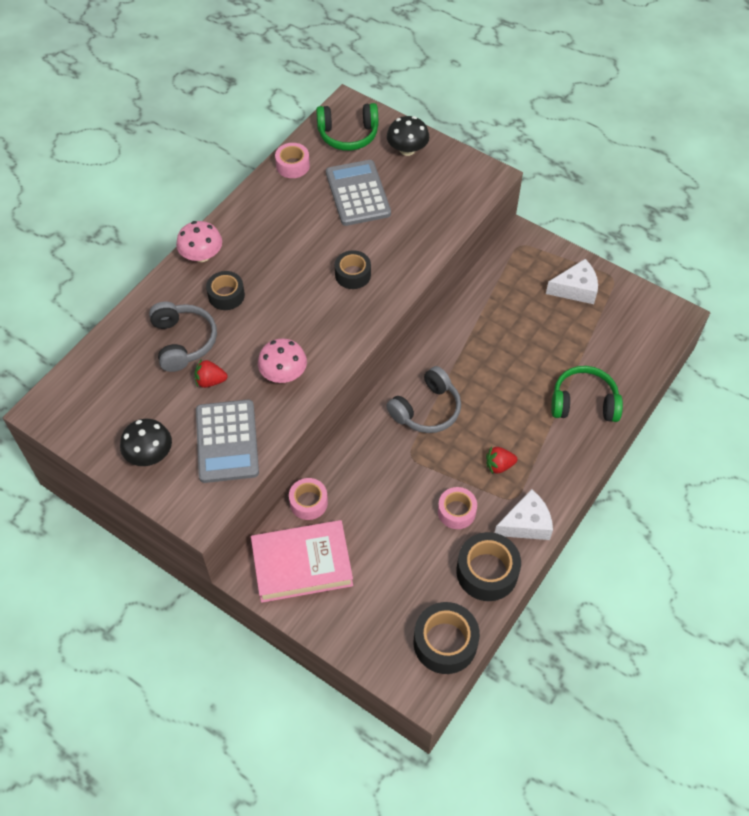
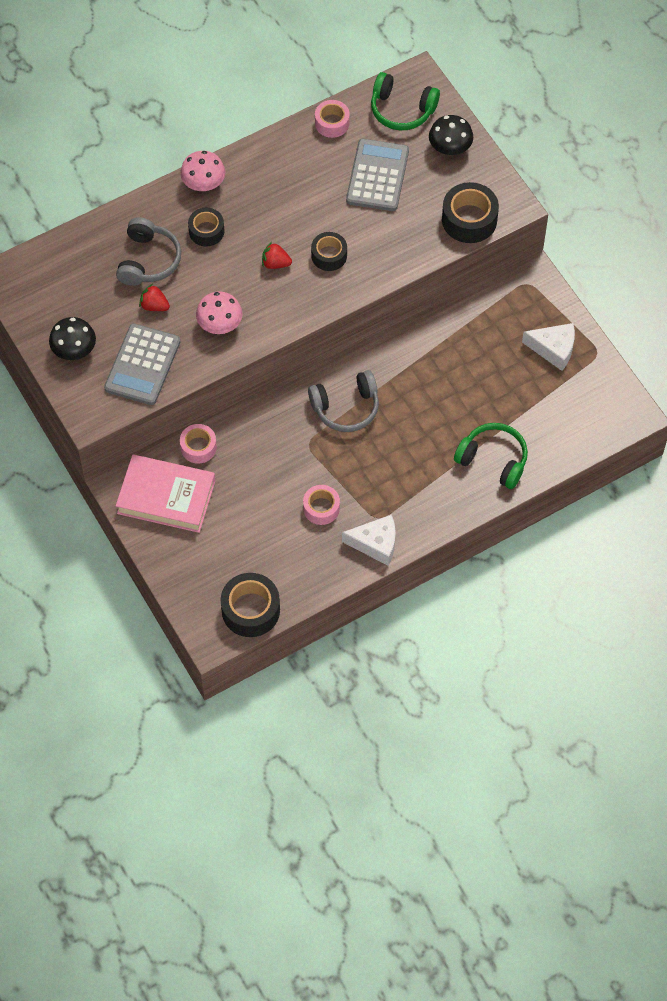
camera: 25 degrees right, 5 degrees up
(487, 572) = (318, 569): black tape -> black tape (469, 219)
(499, 465) = (382, 484): red strawberry -> red strawberry (275, 263)

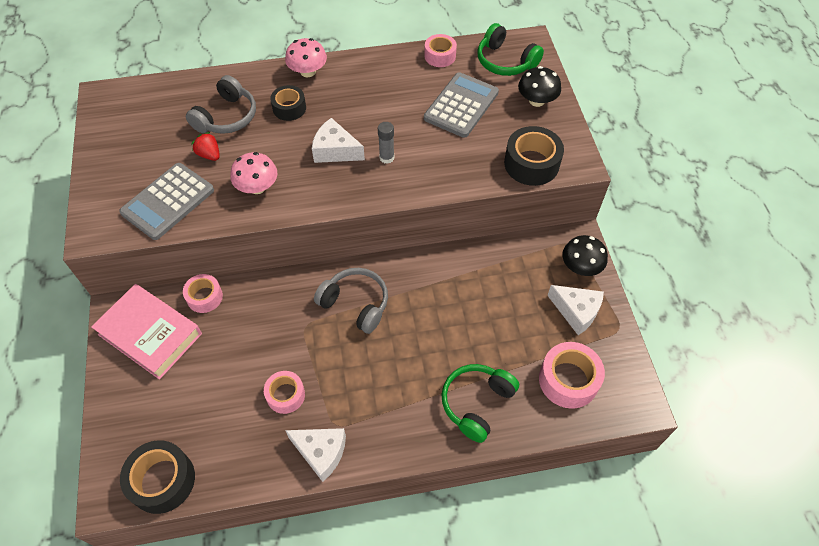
camera: 20 degrees right, 5 degrees down
(74, 349) = (118, 170): black mushroom -> black mushroom (581, 267)
(275, 263) = (335, 150): red strawberry -> white cheese
(329, 255) = (386, 157): black tape -> grey glue stick
(346, 407) = (355, 304): grey headphones -> grey headphones turned 150 degrees counterclockwise
(493, 460) = (476, 403): green headphones -> green headphones turned 105 degrees counterclockwise
(566, 414) = (568, 380): none -> pink tape

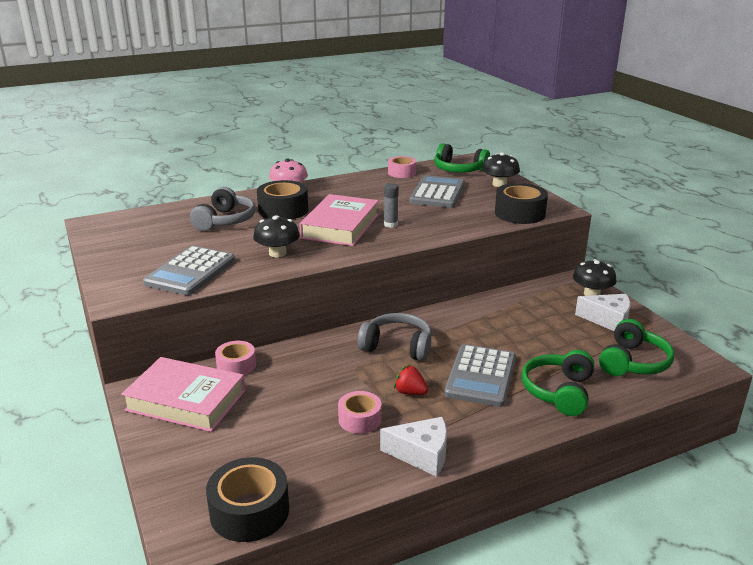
camera: 15 degrees left, 30 degrees down
(209, 155) = (219, 242): red strawberry -> red strawberry (410, 392)
(257, 187) = (277, 253): pink mushroom -> black mushroom
(289, 108) = (283, 210): black tape -> black tape, size x1.56
(335, 150) = (340, 226): white cheese -> pink book
(414, 364) = (480, 376): none -> grey calculator
(568, 380) = (633, 362): pink tape -> green headphones

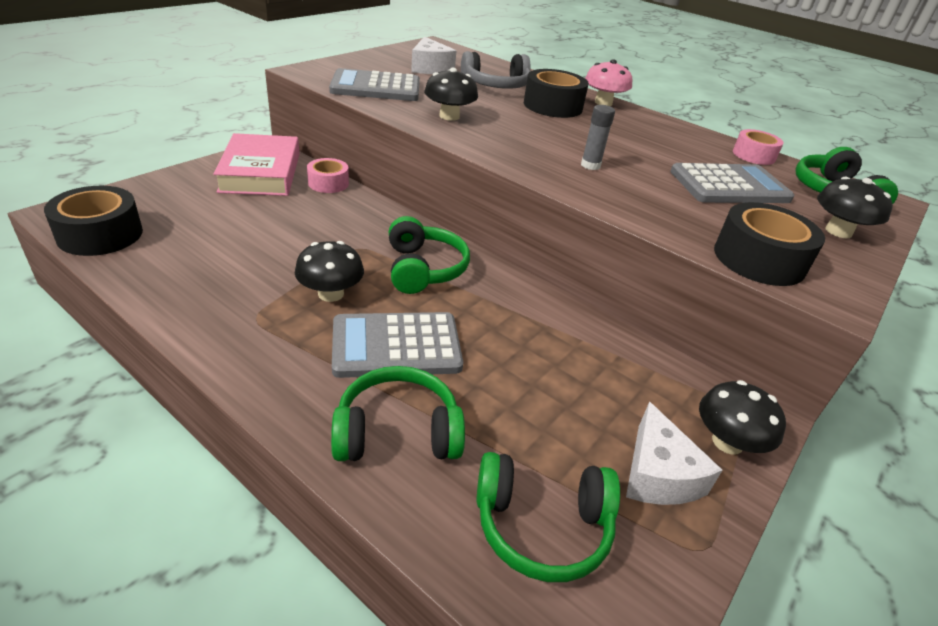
camera: 60 degrees right, 10 degrees up
(340, 226) = (549, 138): pink book -> none
(360, 419) = (263, 268): pink tape -> none
(397, 346) = (423, 269): grey headphones -> green headphones
(410, 392) = (331, 294): red strawberry -> black mushroom
(422, 454) = (208, 322): white cheese -> white cheese (430, 68)

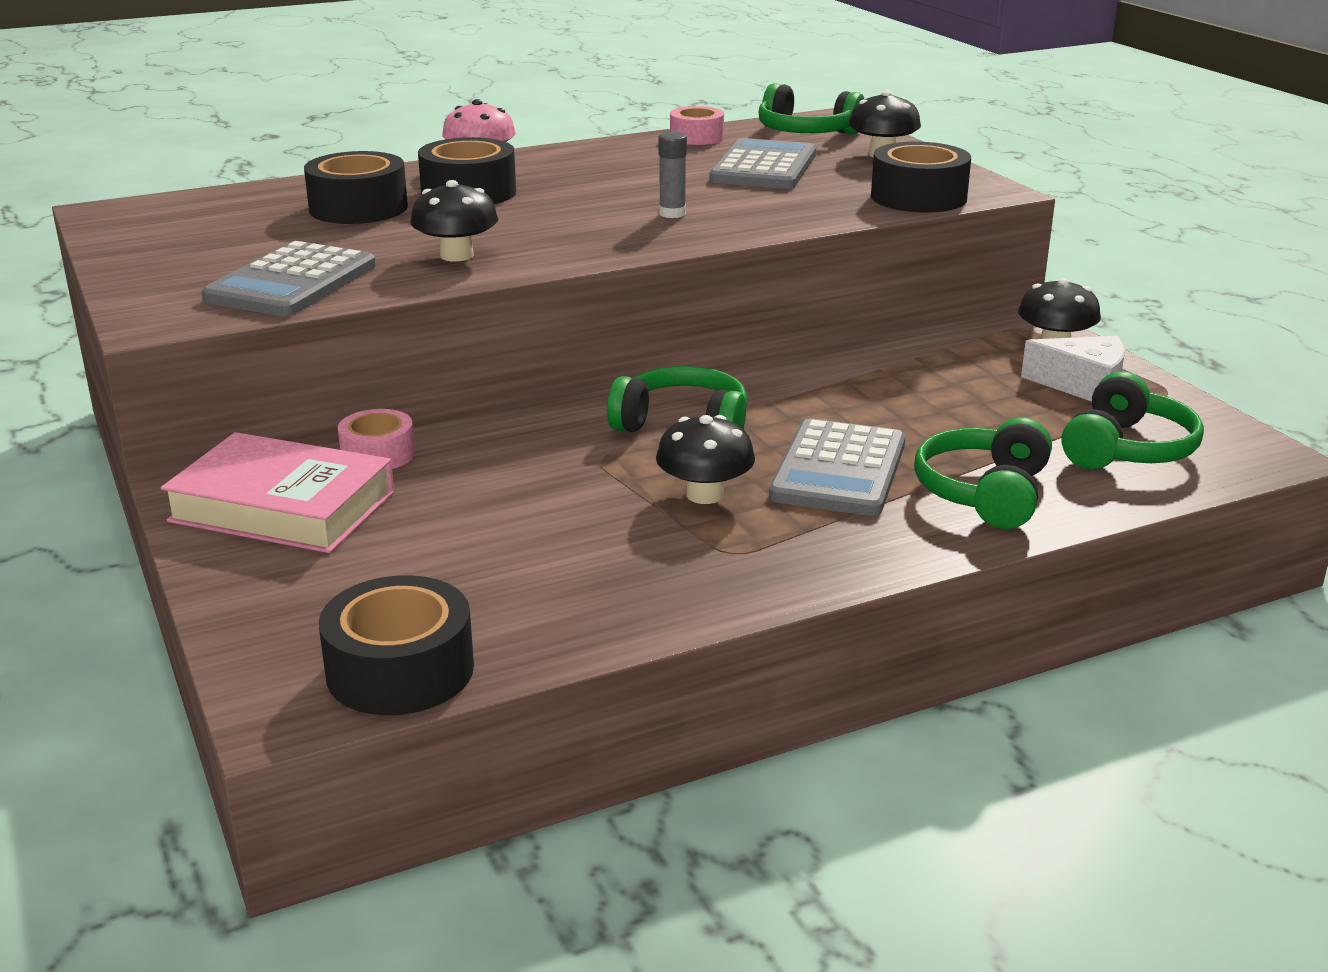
camera: 60 degrees left, 10 degrees down
(430, 68) = (233, 234): white cheese -> none
(496, 86) = (358, 208): grey headphones -> black tape

